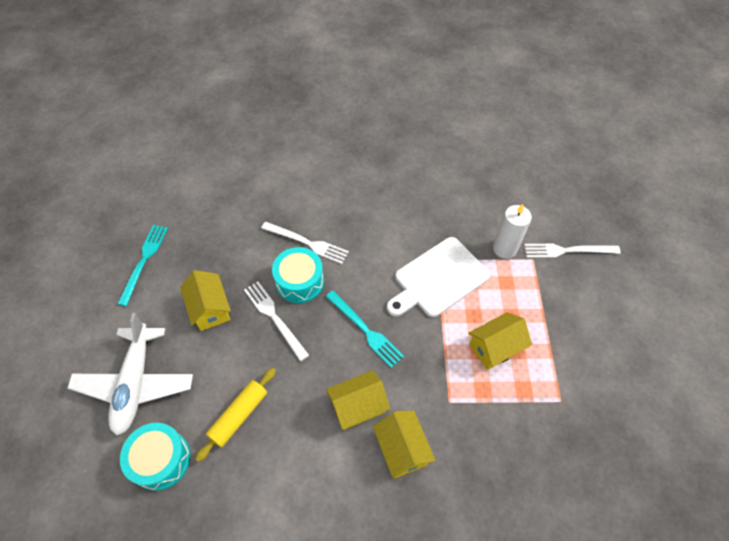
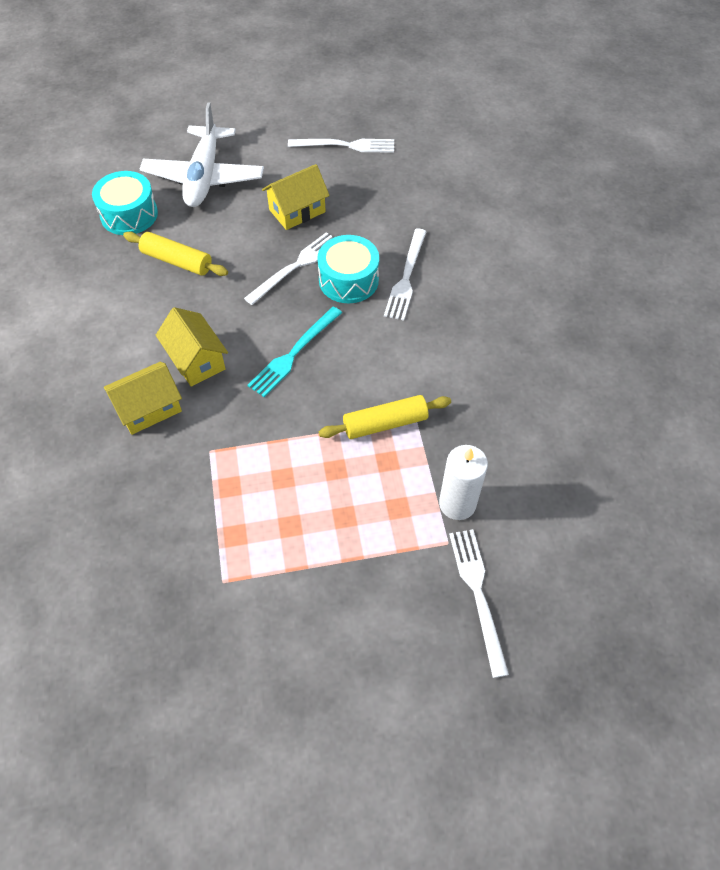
camera: 80 degrees right, 0 degrees up
(135, 383) = (204, 177): white plane -> white plane turned 75 degrees counterclockwise
(144, 261) = (345, 145): turquoise fork -> white fork
(438, 279) = (385, 423): white cutting board -> yellow rolling pin
(495, 347) = (291, 498): yellow house -> none

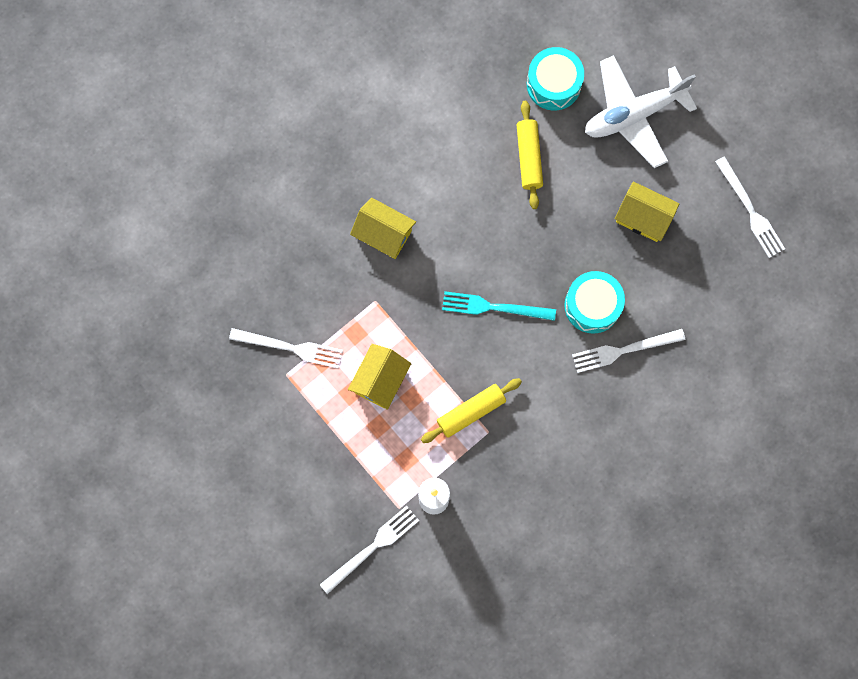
camera: 60 degrees right, 20 degrees up
(196, 360) = (444, 239): yellow house -> yellow house (380, 380)
(295, 267) = (580, 255): white fork -> white fork (290, 348)
(385, 423) = (471, 412): yellow rolling pin -> yellow rolling pin turned 75 degrees counterclockwise

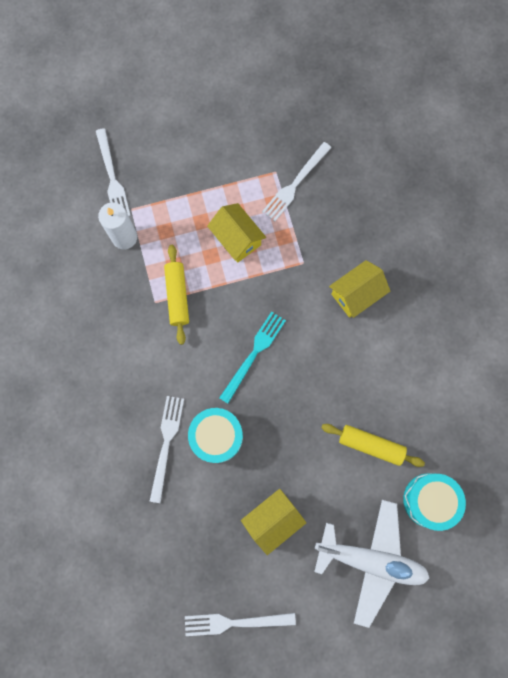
camera: 115 degrees right, 0 degrees up
(634, 114) = (371, 560): white plane -> white plane turned 105 degrees clockwise

